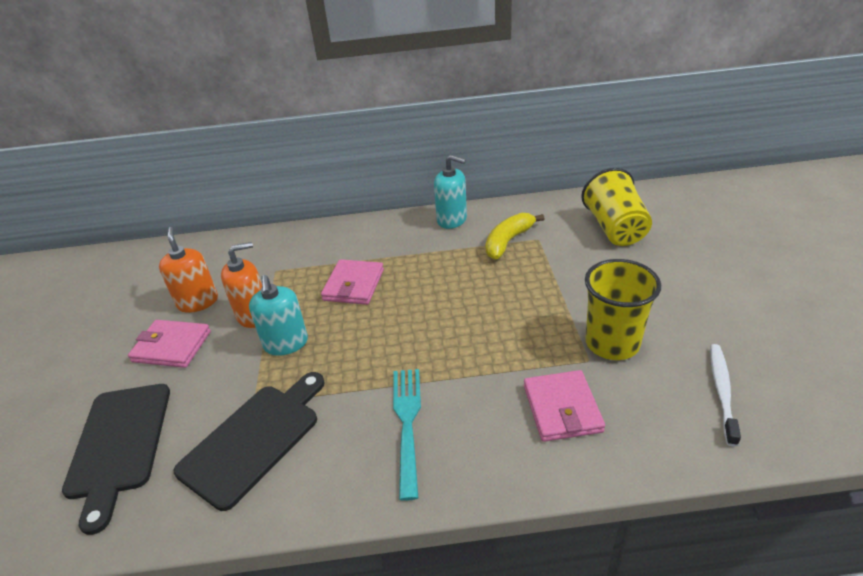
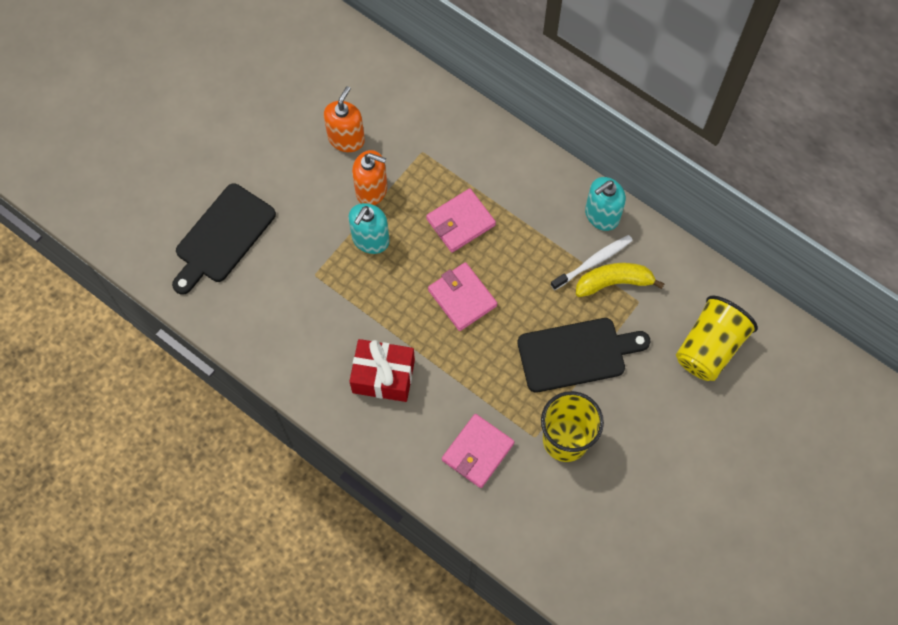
camera: 40 degrees right, 30 degrees up
(172, 346) = (301, 173): pink wallet -> pink wallet (462, 298)
(254, 439) = (294, 304): black cutting board -> black cutting board (576, 354)
(407, 424) = (383, 376): turquoise fork -> red gift
(452, 220) = (601, 215): turquoise soap dispenser -> turquoise soap dispenser turned 75 degrees clockwise
(722, 391) = (581, 533): white toothbrush -> white toothbrush (593, 262)

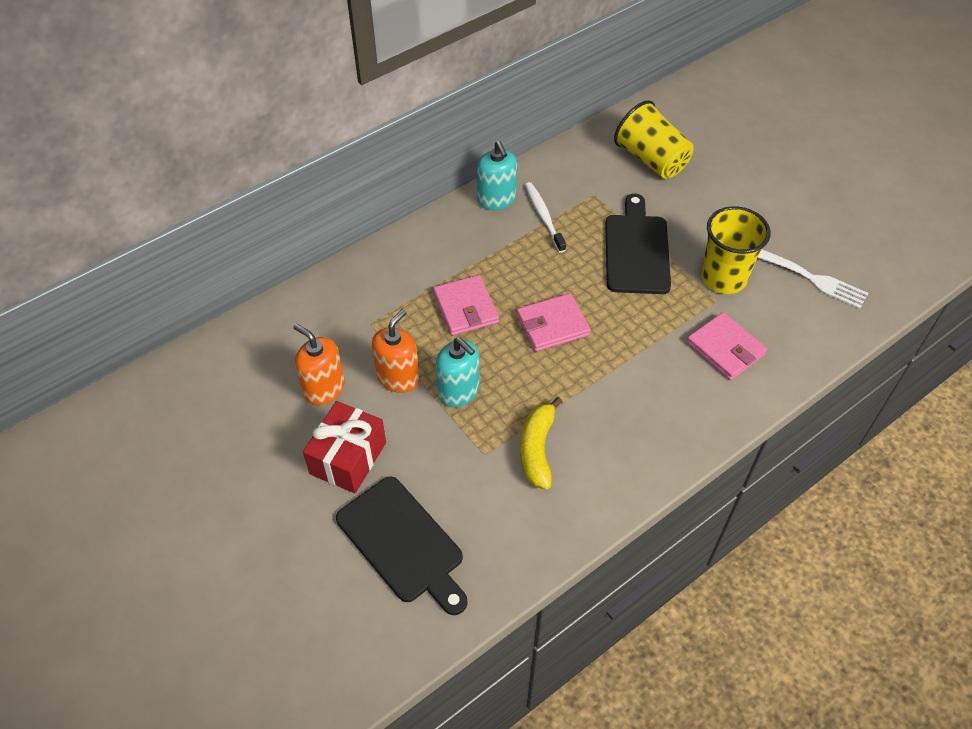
camera: 75 degrees left, 15 degrees down
(383, 376) = (625, 413): red gift -> red gift (348, 458)
(591, 522) = (809, 278): none -> white fork
(614, 282) = (569, 207): yellow banana -> yellow banana (537, 449)

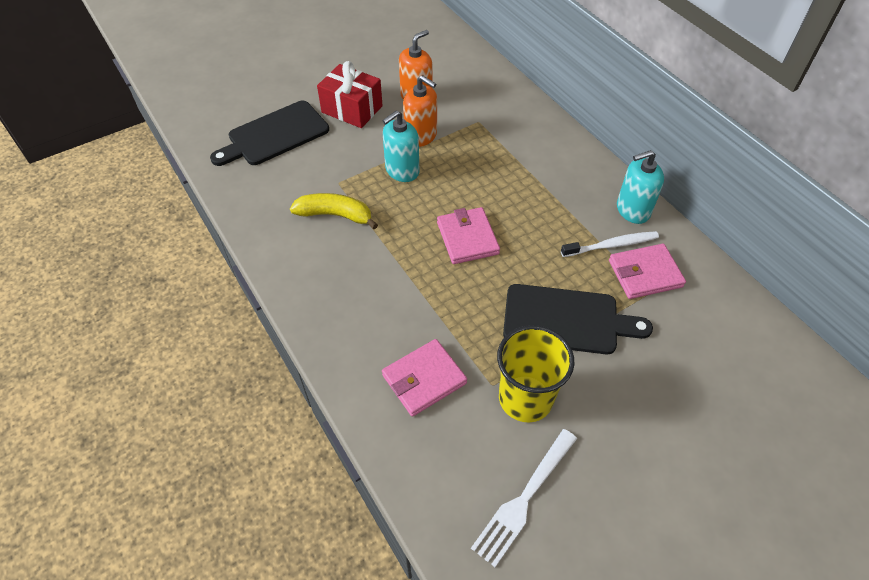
camera: 95 degrees right, 0 degrees up
(465, 308) = (491, 179): pink wallet -> pink wallet (645, 274)
(651, 159) = (719, 358): yellow cup -> none

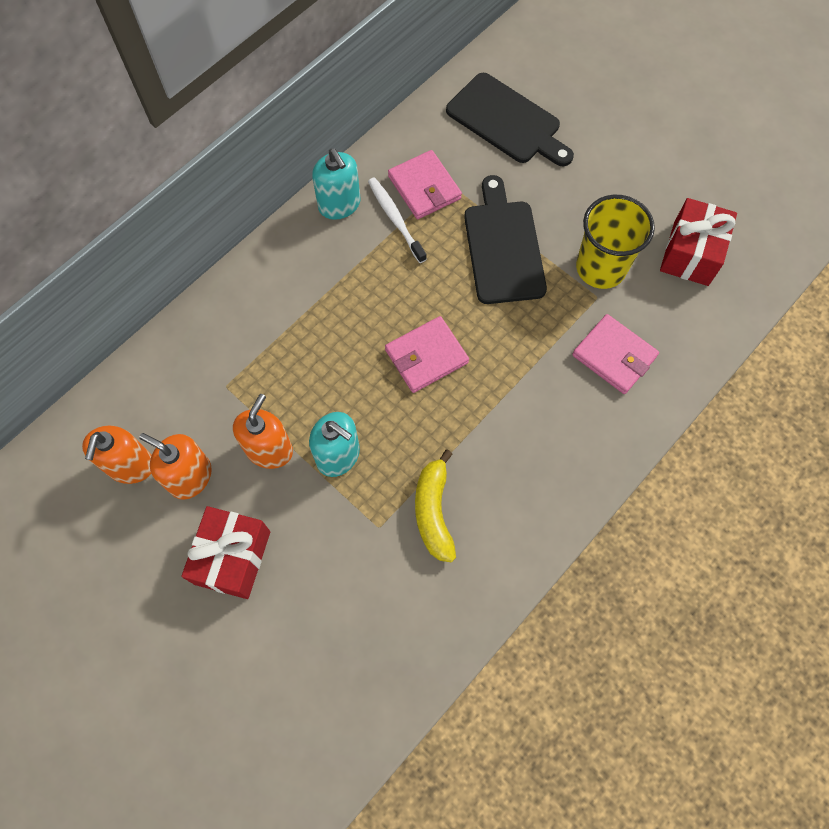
camera: 105 degrees left, 15 degrees up
(274, 135) = (310, 648): black cutting board -> black cutting board (507, 121)
(435, 73) = (130, 465): none -> orange soap dispenser
(524, 498) = (691, 253): white fork -> red gift

